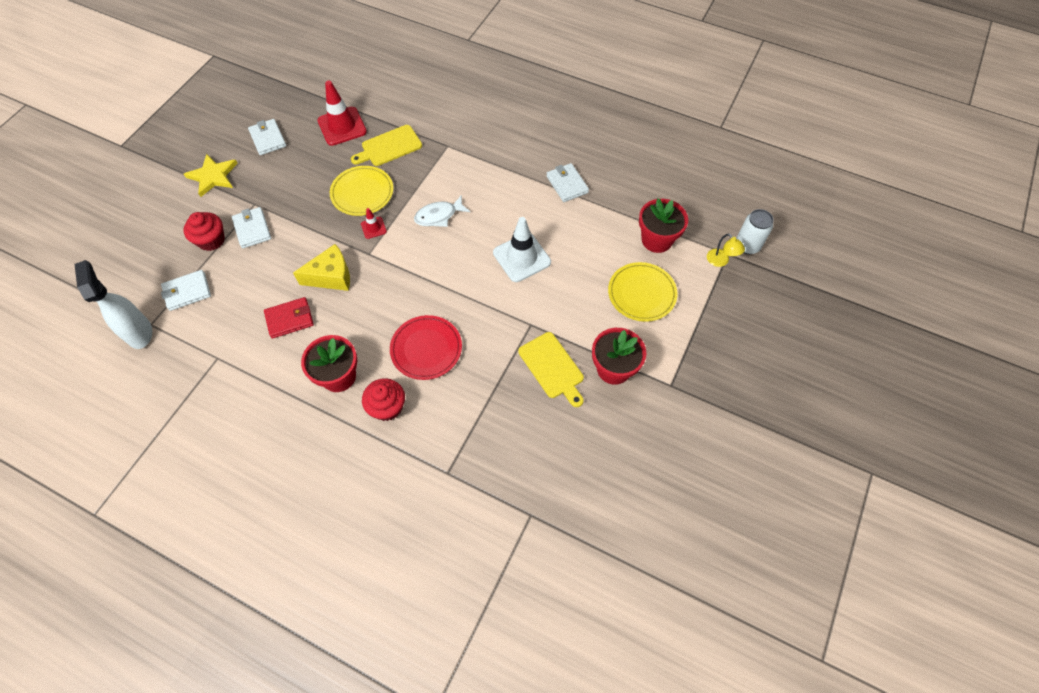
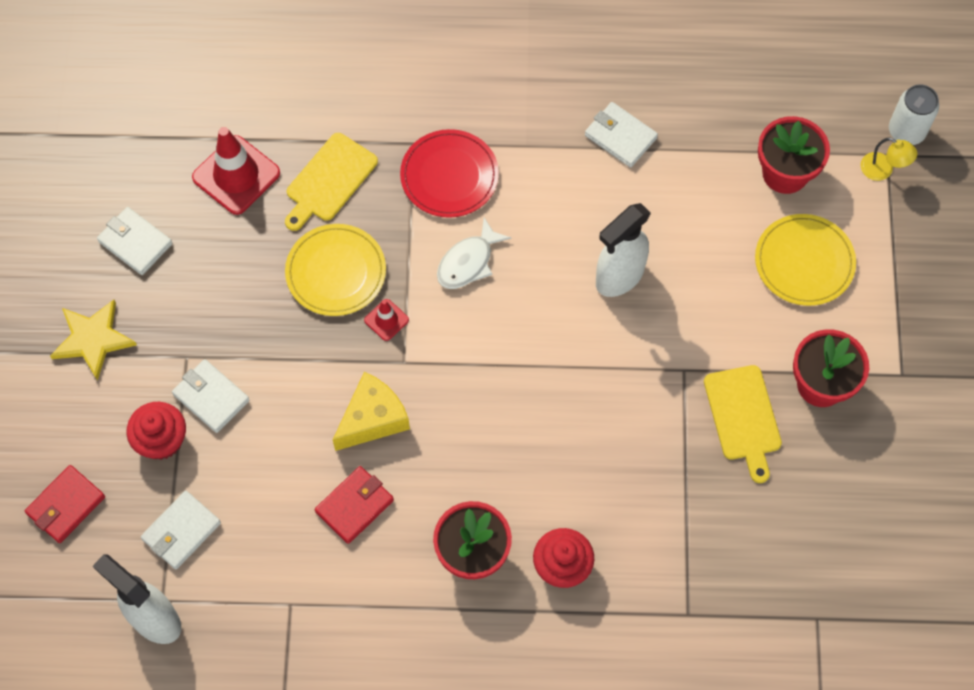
camera: 25 degrees left, 5 degrees up
(138, 252) = (66, 505): none -> red wallet
(426, 349) = (566, 465): red plate -> red plate (449, 176)
(522, 257) = (619, 277): white traffic cone -> white spray bottle
(552, 367) = (743, 417): yellow cutting board -> yellow cutting board turned 45 degrees clockwise

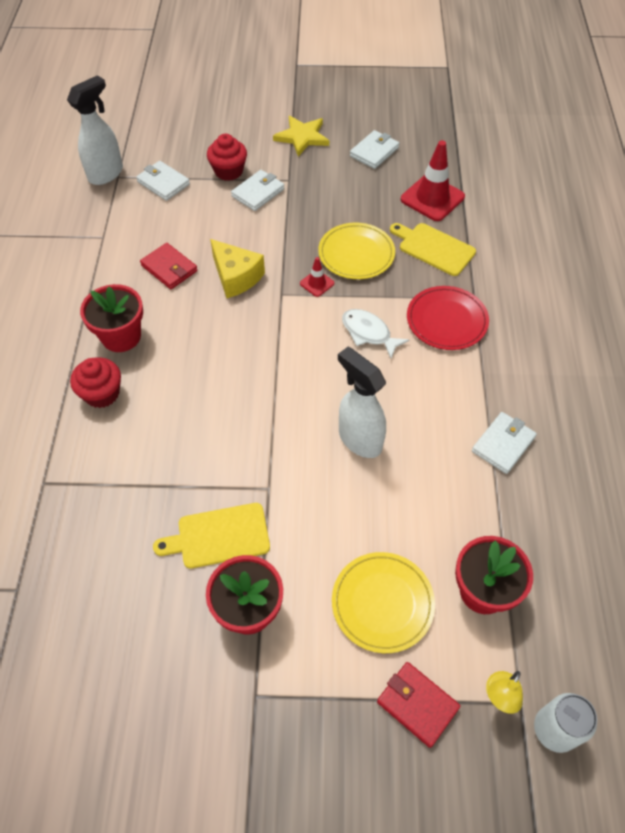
camera: 90 degrees right, 10 degrees down
(66, 505) = (188, 132): red wallet -> red wallet (417, 704)

